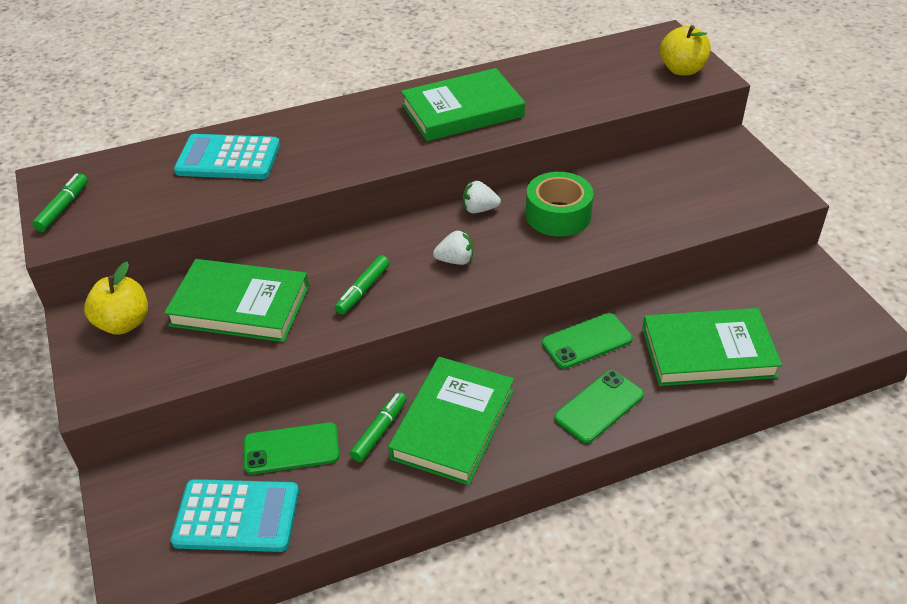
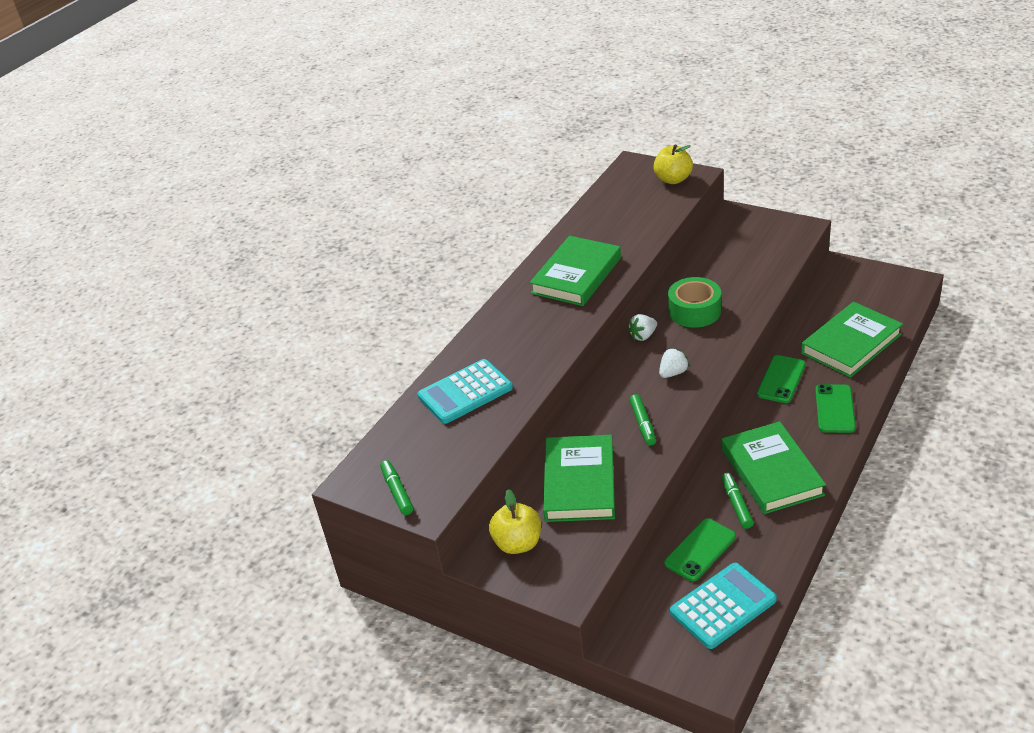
camera: 35 degrees left, 5 degrees down
(240, 306) = (579, 483): green book -> green book turned 60 degrees counterclockwise

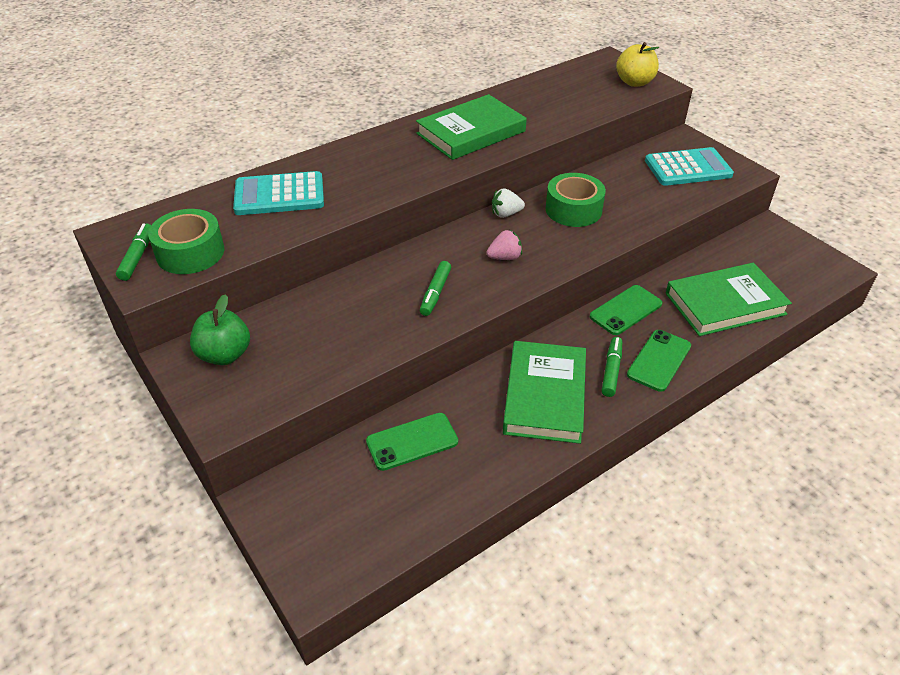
camera: 20 degrees right, 5 degrees up
(439, 470) = (190, 252): none -> green tape
(518, 543) = (225, 355): yellow apple -> green apple
(579, 483) = (329, 323): green book -> none
(673, 373) = (505, 257): white strawberry -> pink strawberry
(723, 606) = (386, 510): turquoise calculator -> turquoise calculator (688, 168)
(736, 504) = (484, 412): green marker -> green marker (611, 370)

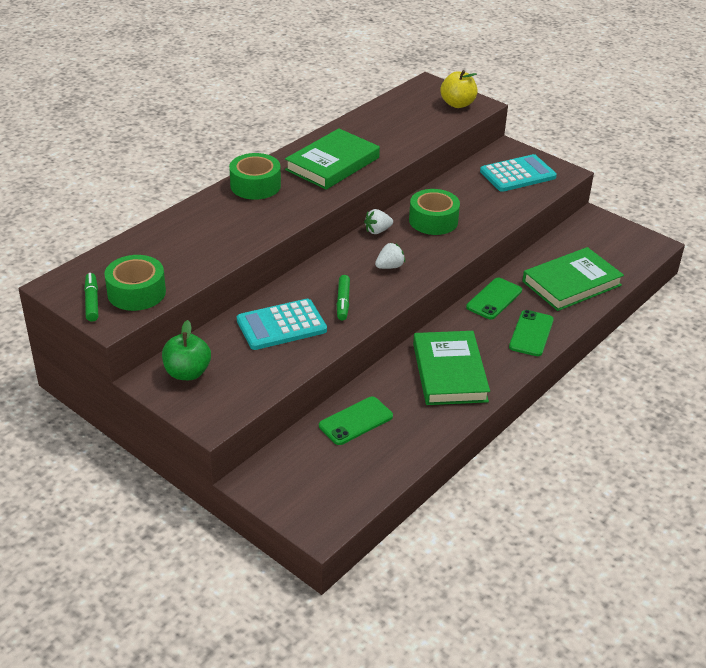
camera: 15 degrees left, 5 degrees down
(279, 195) = (189, 236): turquoise calculator -> turquoise calculator (281, 325)
(377, 147) = (255, 185): none -> green tape
(505, 257) = (389, 266): pink strawberry -> white strawberry
(611, 370) = (496, 346): green marker -> none

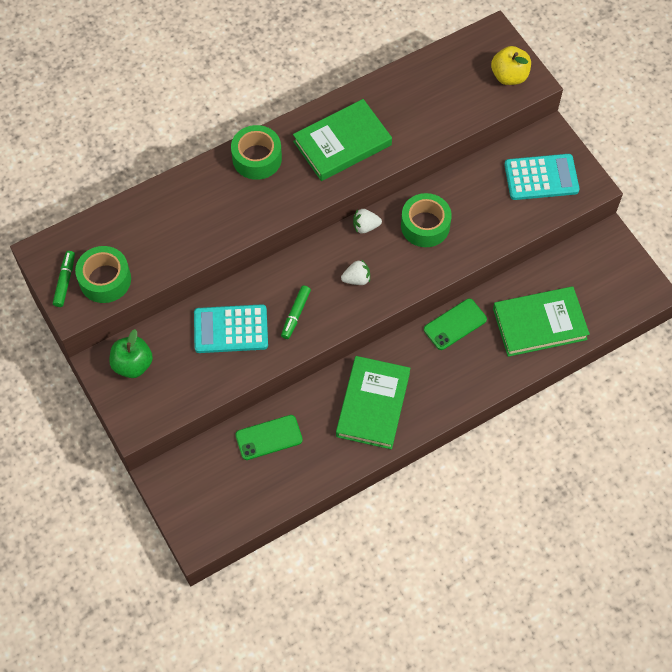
camera: 20 degrees right, 25 degrees up
(531, 333) = (469, 378): green phone -> none

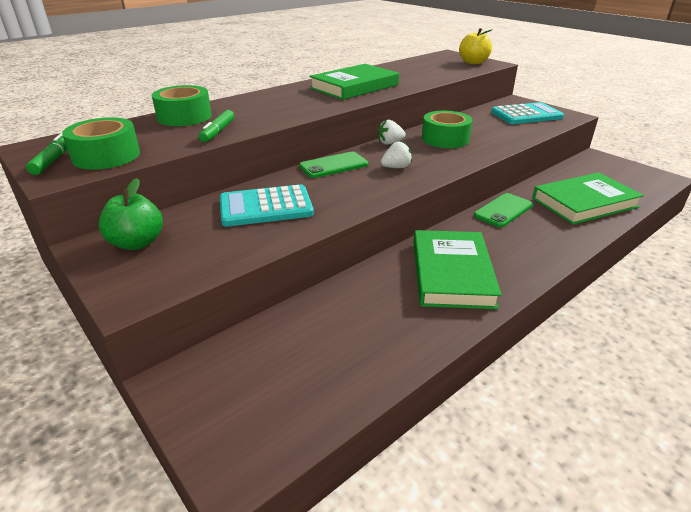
camera: 10 degrees left, 30 degrees down
(257, 158) = (278, 95): green tape -> green tape (184, 117)
(269, 437) = (330, 317): green phone -> green phone (333, 165)
(295, 314) = (339, 191): green marker -> green marker (218, 132)

